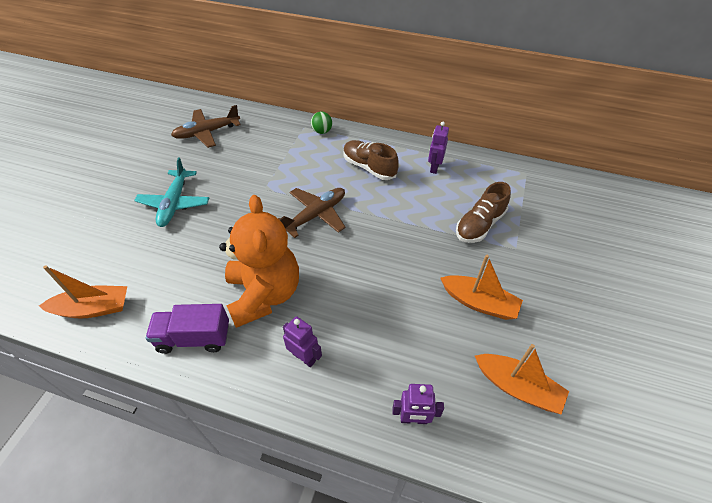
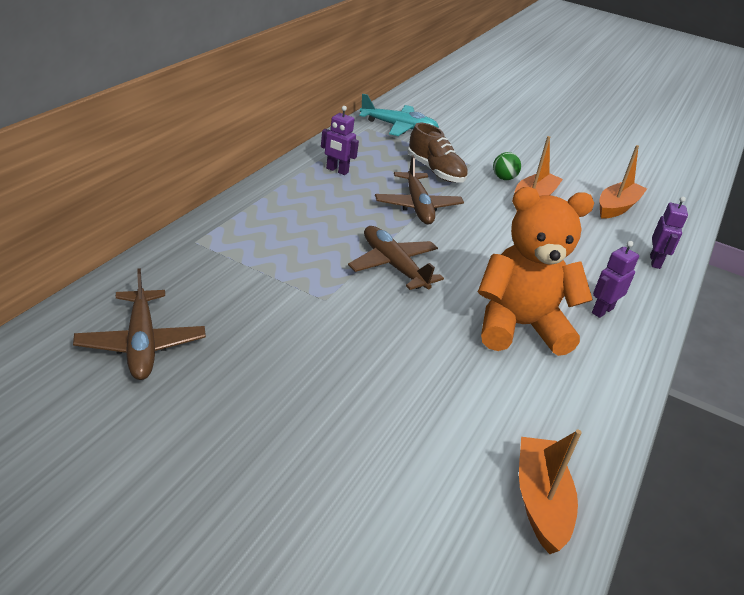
camera: 85 degrees left, 15 degrees down
(174, 203) = (326, 397): turquoise plane -> turquoise plane (399, 127)
(194, 338) = (585, 392): purple truck -> none
(322, 131) = (217, 228): green ball -> green ball (503, 178)
(369, 167) = (317, 210): brown shoe -> none
(409, 219) = (417, 206): none -> brown plane

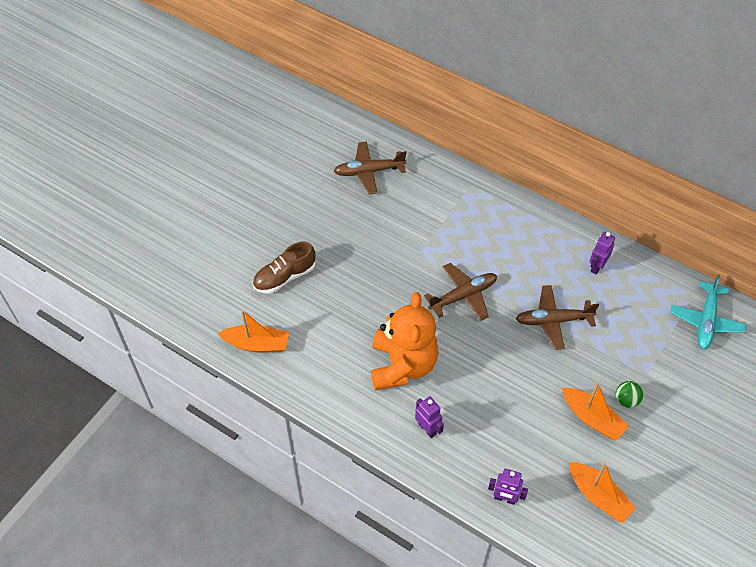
camera: 100 degrees right, 20 degrees up
(435, 171) = (621, 342): brown shoe -> brown shoe (284, 277)

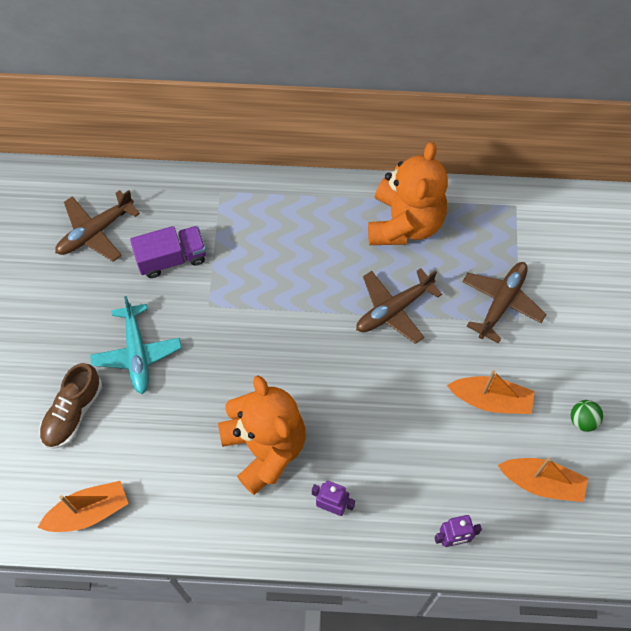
camera: 30 degrees left, 10 degrees up
(411, 212) = (171, 258): none -> purple truck
(463, 296) = (284, 330): brown plane -> brown plane (501, 302)
(597, 266) = (405, 222): purple robot -> orange teddy bear
(626, 400) = (513, 360): green ball -> green ball (583, 420)
(706, 321) = (544, 229): turquoise plane -> turquoise plane (137, 353)

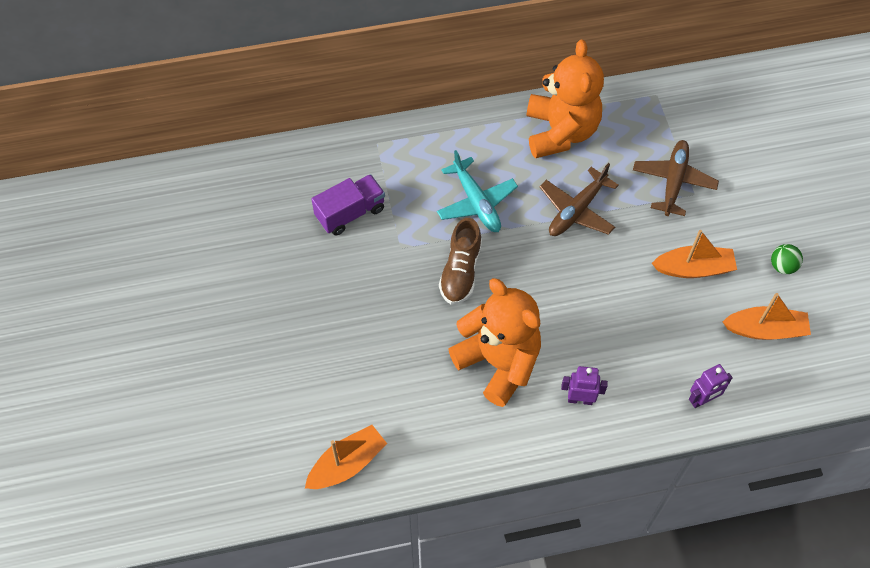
camera: 15 degrees left, 5 degrees down
(72, 412) = (300, 376): brown shoe -> brown shoe (460, 271)
(95, 232) = (267, 206): brown plane -> none
(137, 353) = (346, 307): turquoise plane -> turquoise plane (476, 202)

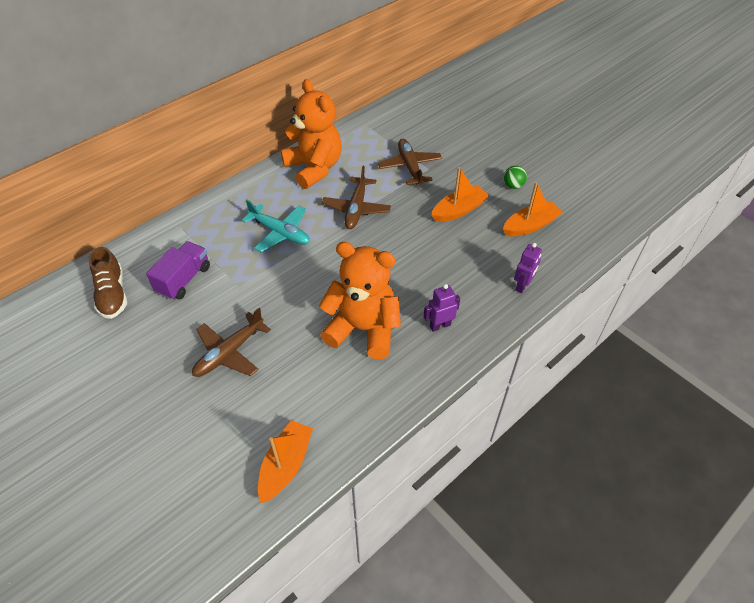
camera: 30 degrees left, 10 degrees down
(354, 320) = (229, 352): none -> brown plane
(460, 271) = (296, 281): brown shoe -> brown shoe (112, 294)

